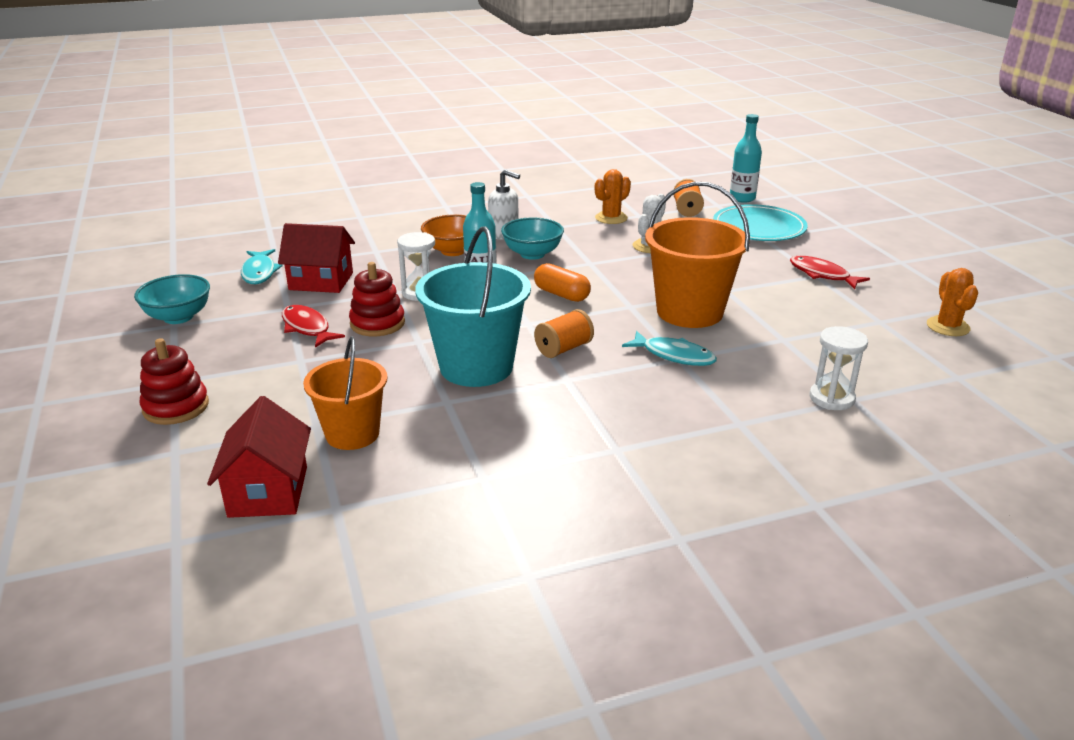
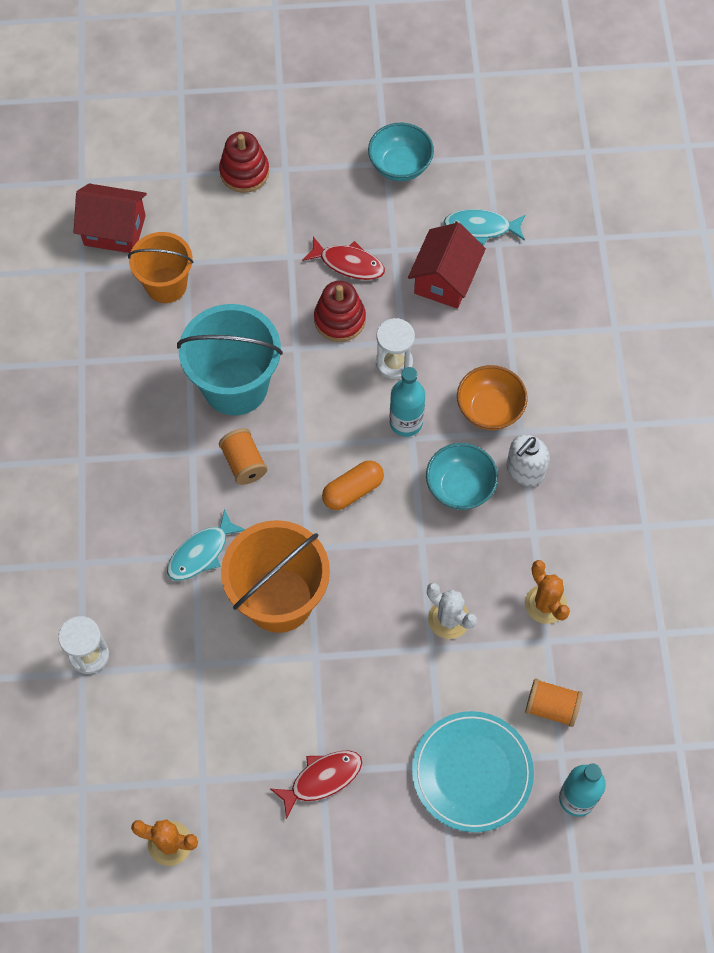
camera: 105 degrees right, 35 degrees up
(307, 328) = (348, 263): red fish -> red fish turned 45 degrees clockwise

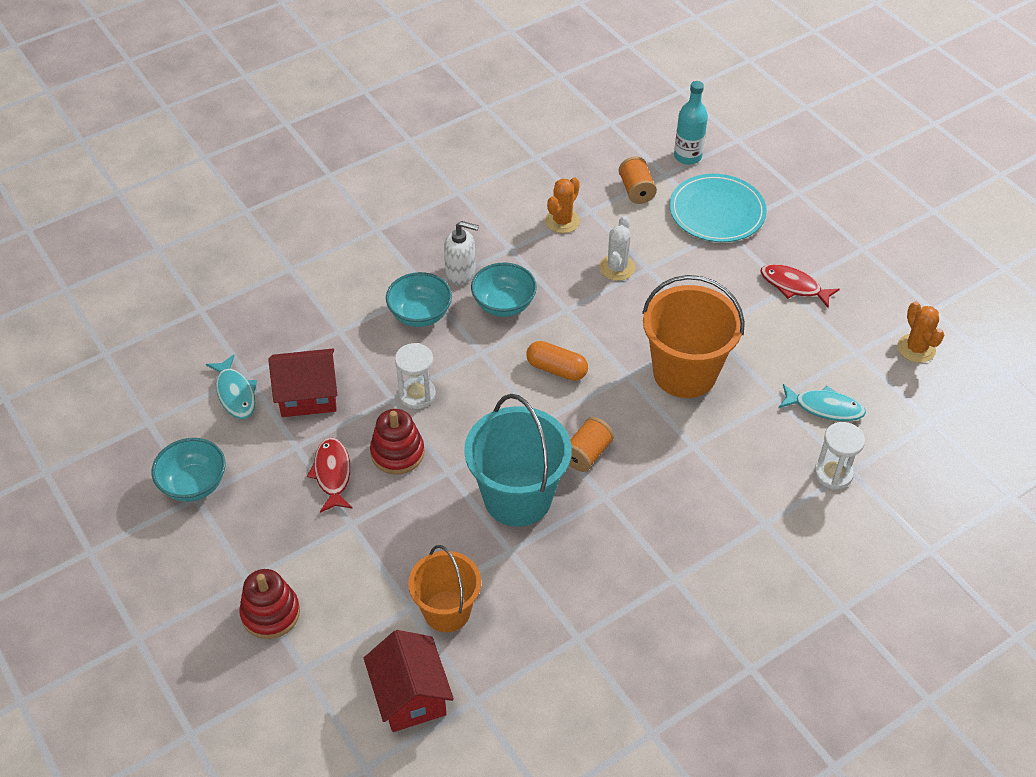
camera: 120 degrees left, 15 degrees down
(201, 553) = (688, 443): turquoise fish -> turquoise fish (824, 407)
(406, 422) = (469, 362): turquoise bottle -> none
(489, 409) = (420, 315): orange bowl -> turquoise bowl

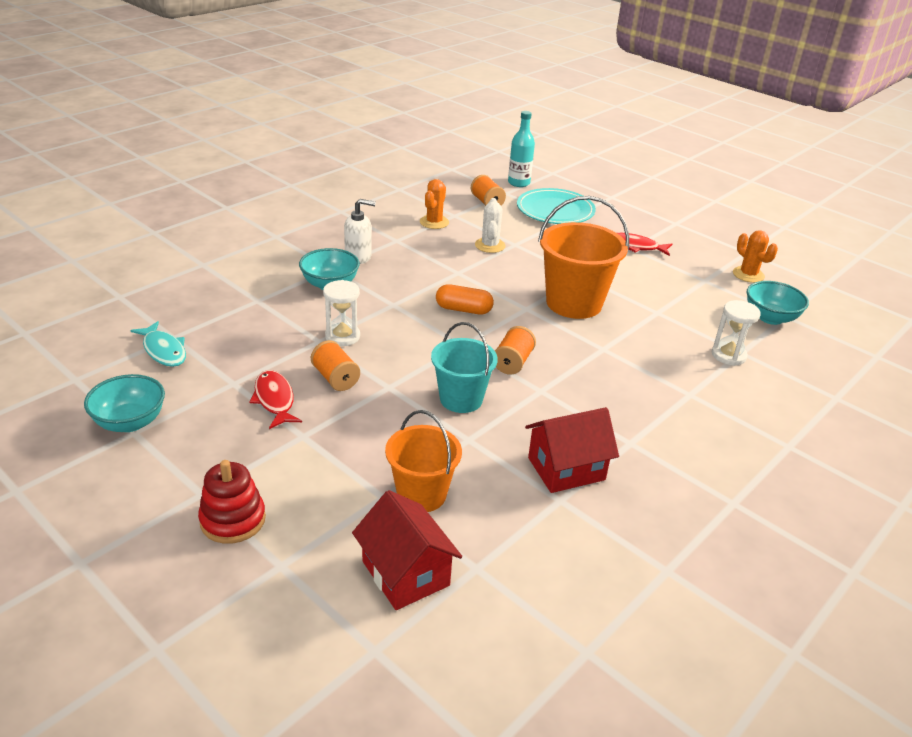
camera: 15 degrees left, 15 degrees down
(308, 396) = (237, 346): red house -> red house (566, 469)
(397, 453) = (335, 378): red stacking toy -> orange spool
(504, 305) = (402, 273): turquoise bowl -> turquoise bowl (770, 318)
(517, 497) = (461, 399): turquoise bucket -> turquoise bucket, size x0.65
(824, 407) = (698, 315): turquoise fish -> none

